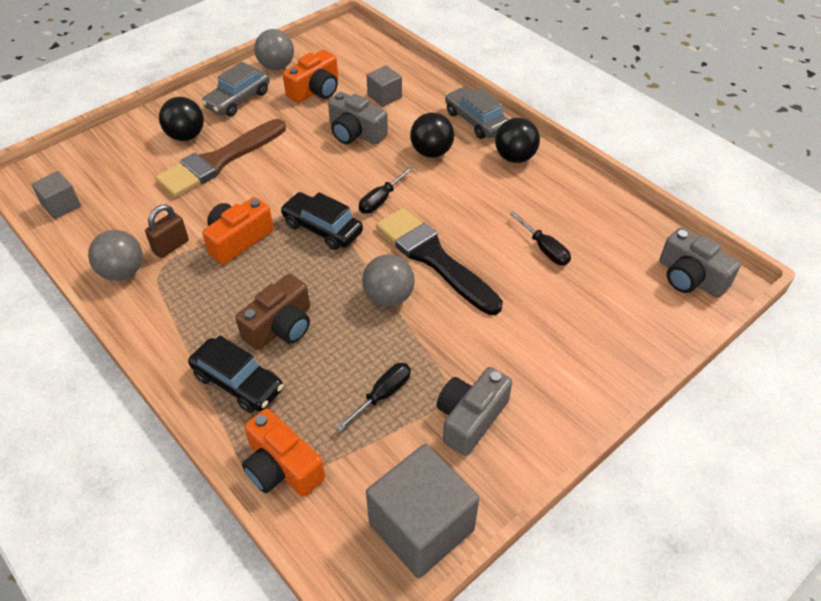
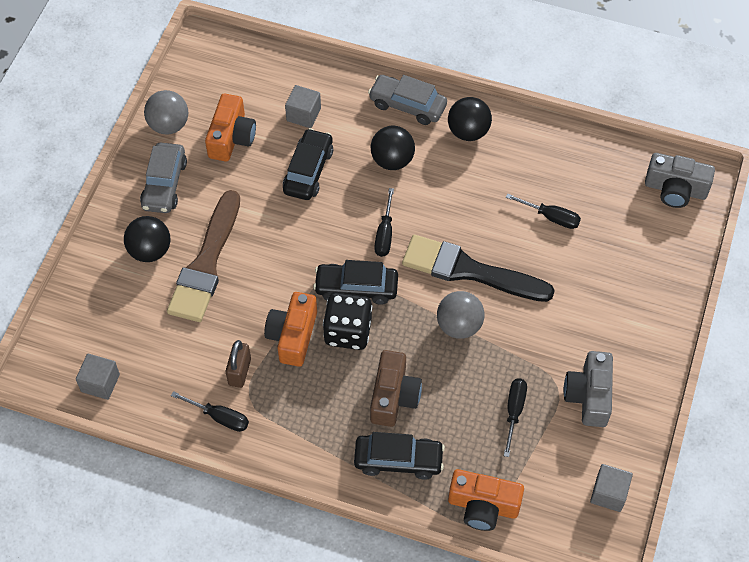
camera: 30 degrees left, 10 degrees up
(123, 272) = (219, 417): grey ball -> black screwdriver
(286, 257) = (348, 331): none -> black dice
(355, 133) = (308, 171): grey camera -> black car
(421, 527) = (608, 493): grey cube -> grey cube, size x0.52

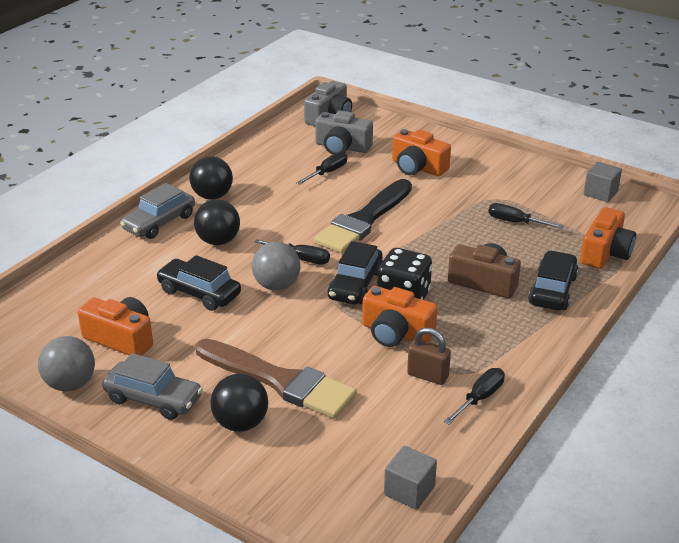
camera: 75 degrees left, 25 degrees down
(303, 114) = (126, 285): grey cube -> none
(459, 325) = (419, 235): grey ball -> grey ball (276, 285)
(589, 396) = (509, 186): grey camera -> grey camera (342, 147)
(595, 299) = (418, 167): none -> orange camera

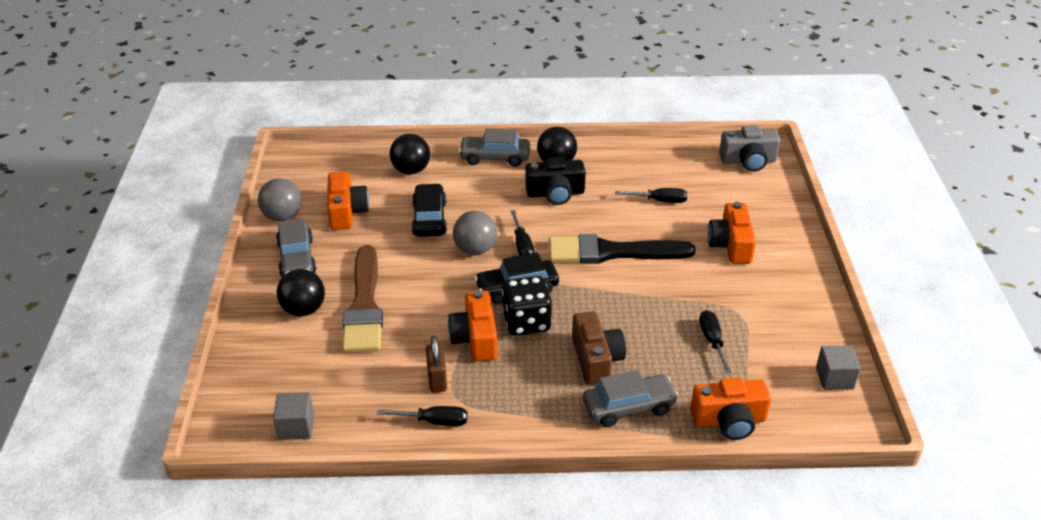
camera: 55 degrees right, 5 degrees up
(218, 241) = (501, 195): black ball -> black ball (411, 170)
(253, 214) = (555, 193): none -> black camera
(342, 147) = (709, 190): grey camera -> none
(552, 290) = (629, 407): black car -> grey car

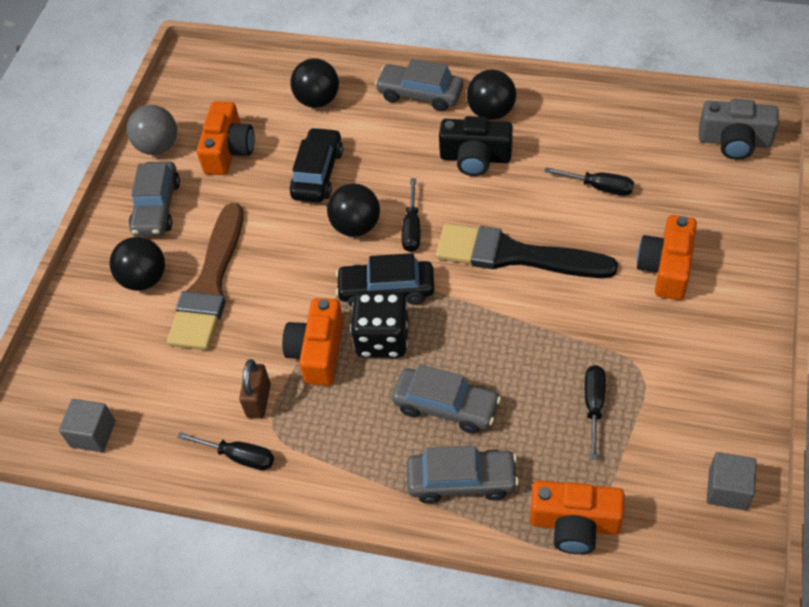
camera: 20 degrees right, 15 degrees up
(475, 250) = (356, 226): grey ball -> black ball
(596, 359) = (446, 406): brown camera -> grey car

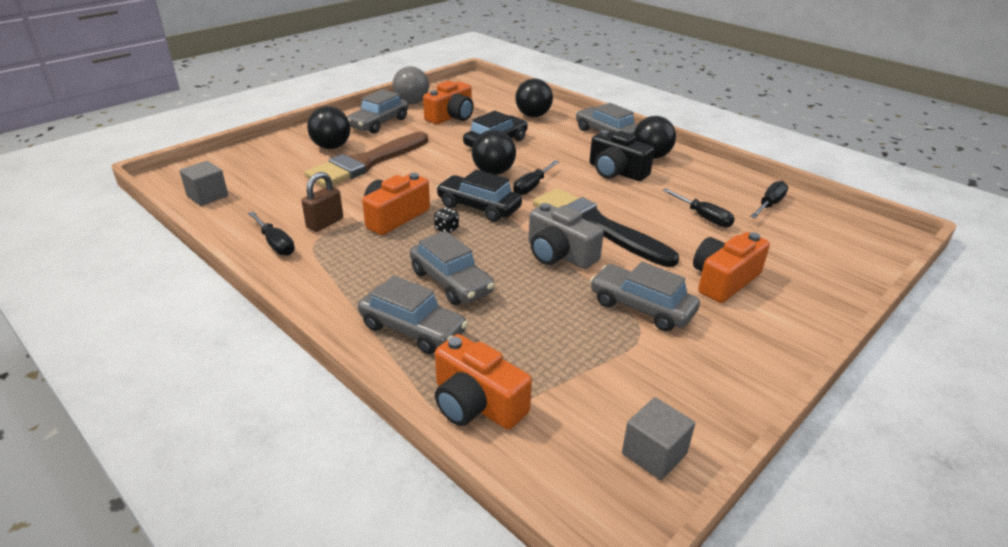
camera: 25 degrees right, 20 degrees down
(382, 339) = (446, 229): black dice -> black dice, size x0.41
(593, 406) = (574, 335): black screwdriver -> black screwdriver (769, 205)
(623, 342) = (641, 307): none -> grey car
(734, 141) = (853, 234): grey camera -> grey camera (559, 254)

